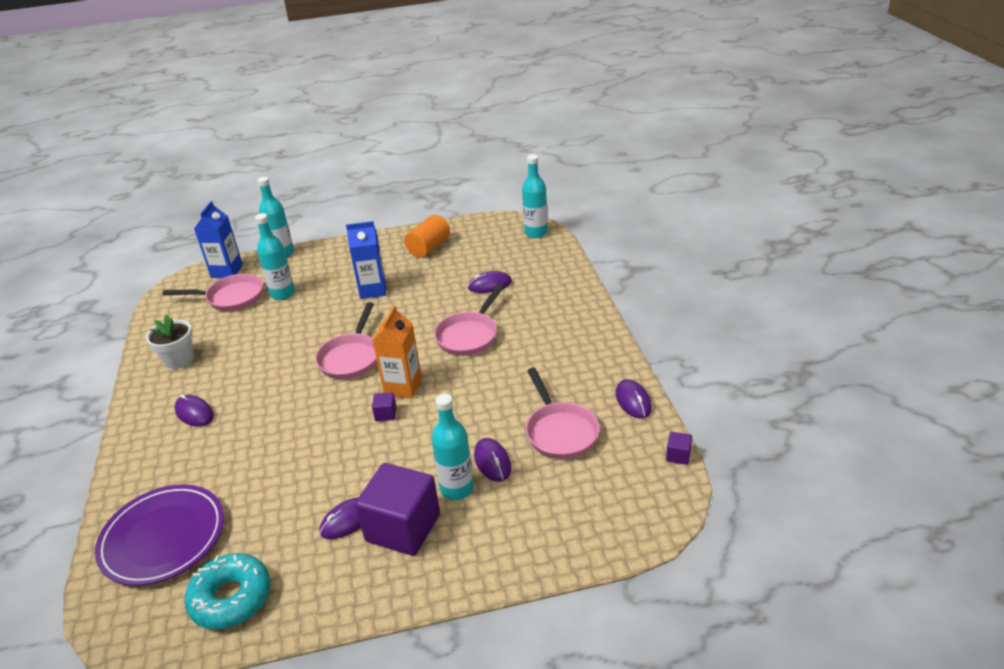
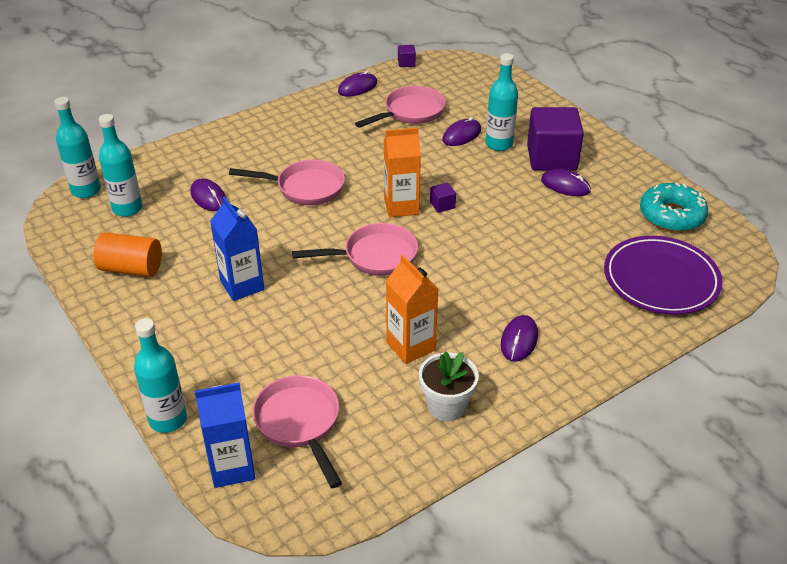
camera: 115 degrees left, 5 degrees up
(244, 355) = (411, 346): none -> orange carton
(282, 294) = (273, 370): turquoise bottle -> turquoise bottle (127, 208)

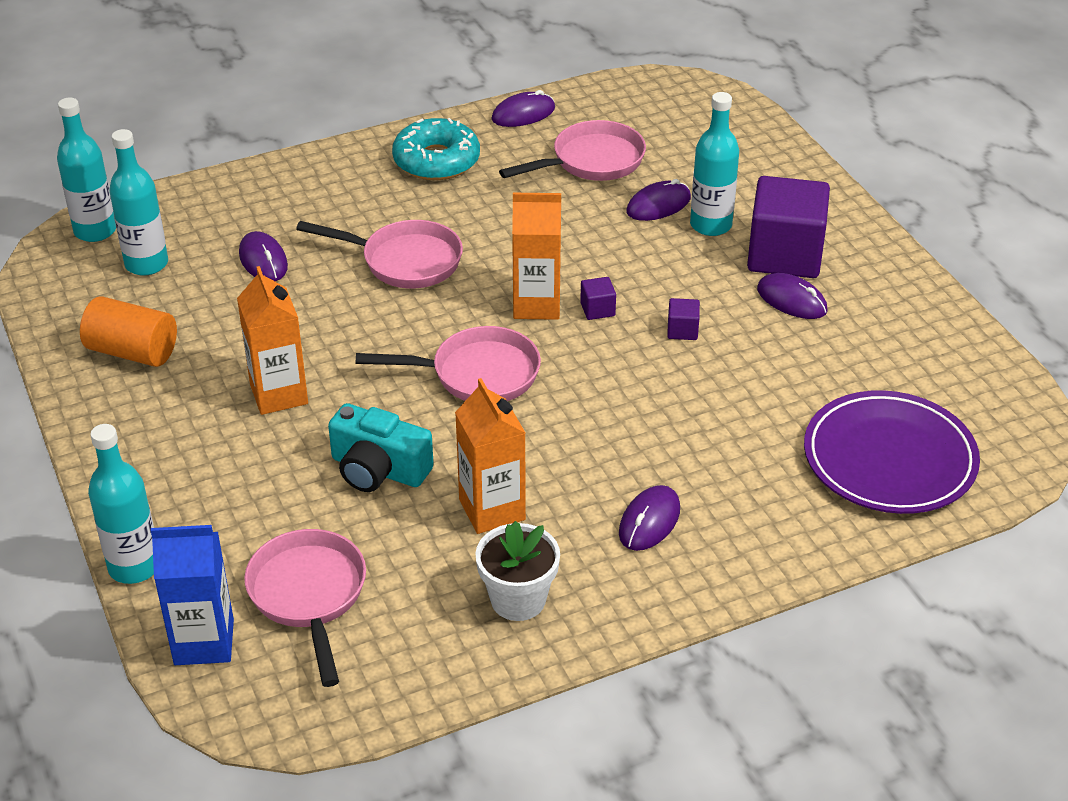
camera: 10 degrees right, 0 degrees up
(242, 285) = (279, 394): blue carton -> orange carton
(325, 328) = (378, 469): none -> turquoise camera
(406, 63) = (608, 82): purple cube -> purple cube (682, 330)
(671, 215) = (940, 364): turquoise donut -> turquoise donut (436, 161)

